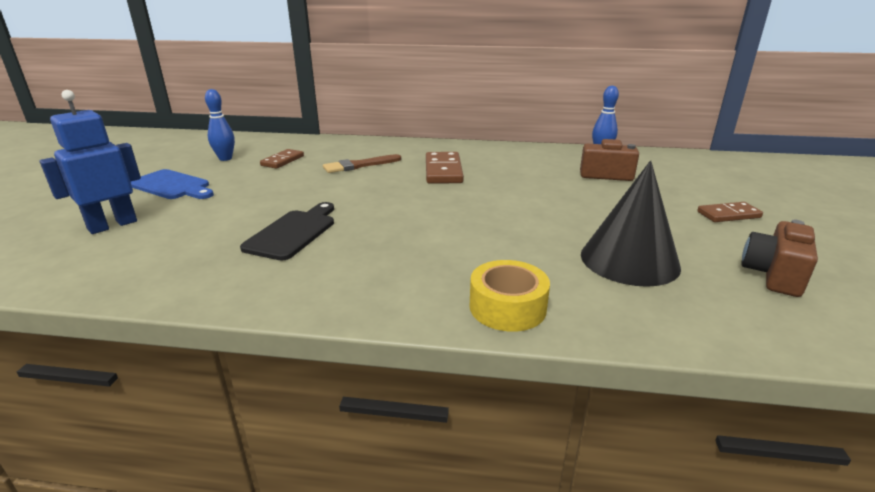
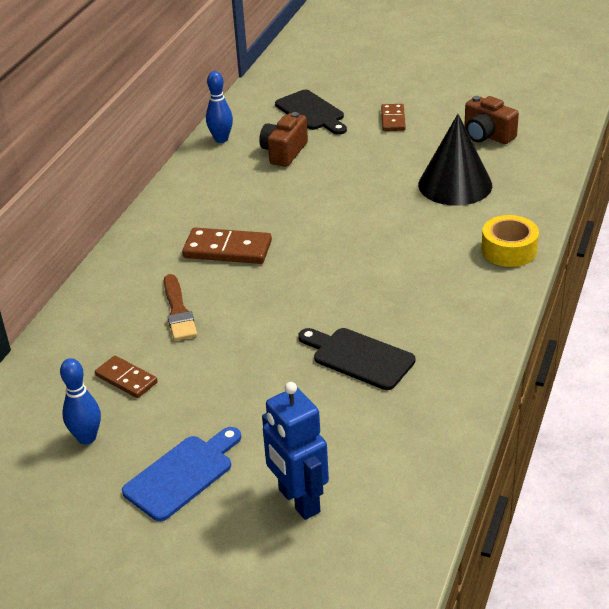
camera: 75 degrees left, 10 degrees up
(688, 178) = (311, 112): none -> black cutting board

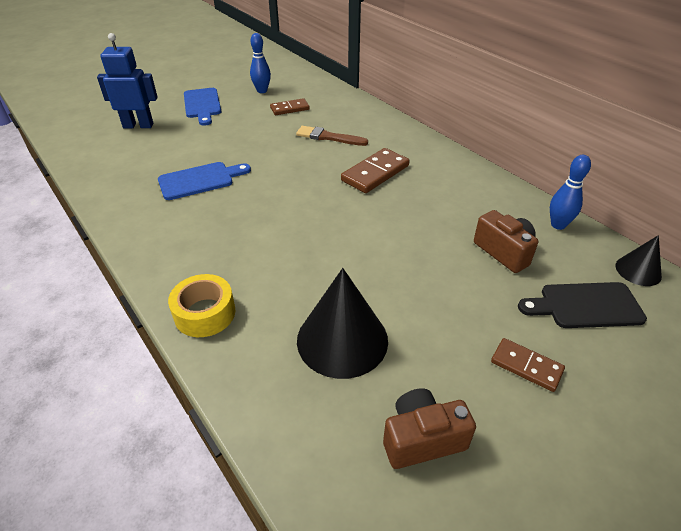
camera: 120 degrees right, 5 degrees up
(249, 101) = (638, 270): none -> black cone
(359, 357) = (200, 180): black cutting board -> blue cutting board

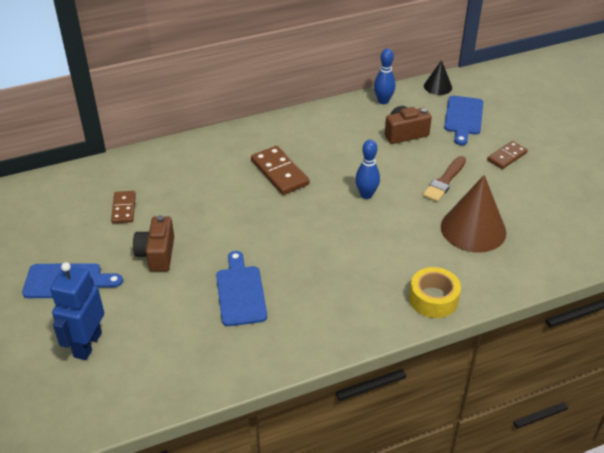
camera: 75 degrees left, 0 degrees up
(262, 91) = (63, 225): blue bowling pin -> blue bowling pin (366, 195)
(328, 137) = (201, 190): brown brush -> brown brush (444, 181)
(342, 340) = (473, 229): black cone -> brown cone
(422, 439) = (552, 211): brown camera -> brown camera (157, 254)
(585, 305) = (463, 118): black cutting board -> blue cutting board

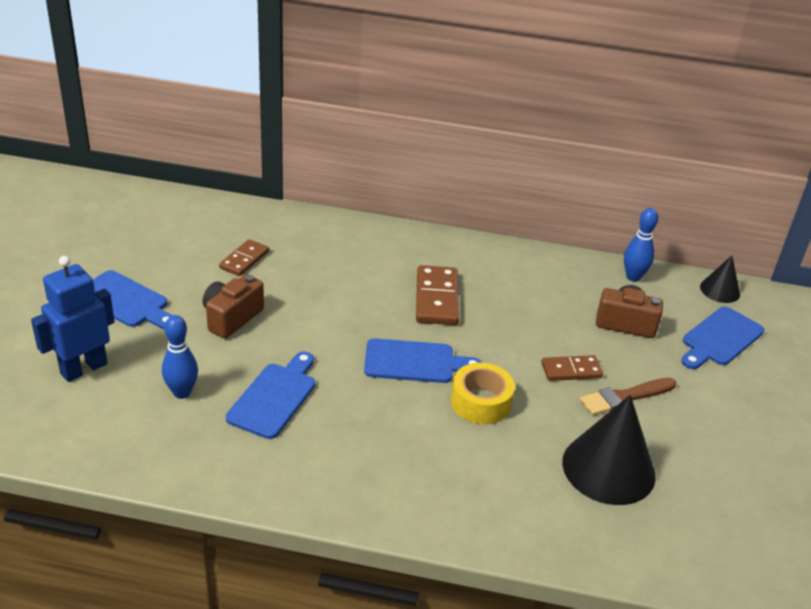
camera: 30 degrees right, 5 degrees down
(306, 222) = (415, 362): none -> blue cutting board
(366, 195) = (512, 367): blue bowling pin -> blue bowling pin (182, 392)
(433, 299) = (480, 519): yellow tape -> yellow tape (481, 402)
(473, 229) = (608, 468): brown cone -> black cone
(507, 156) = (736, 408): brown domino -> brown domino (571, 370)

